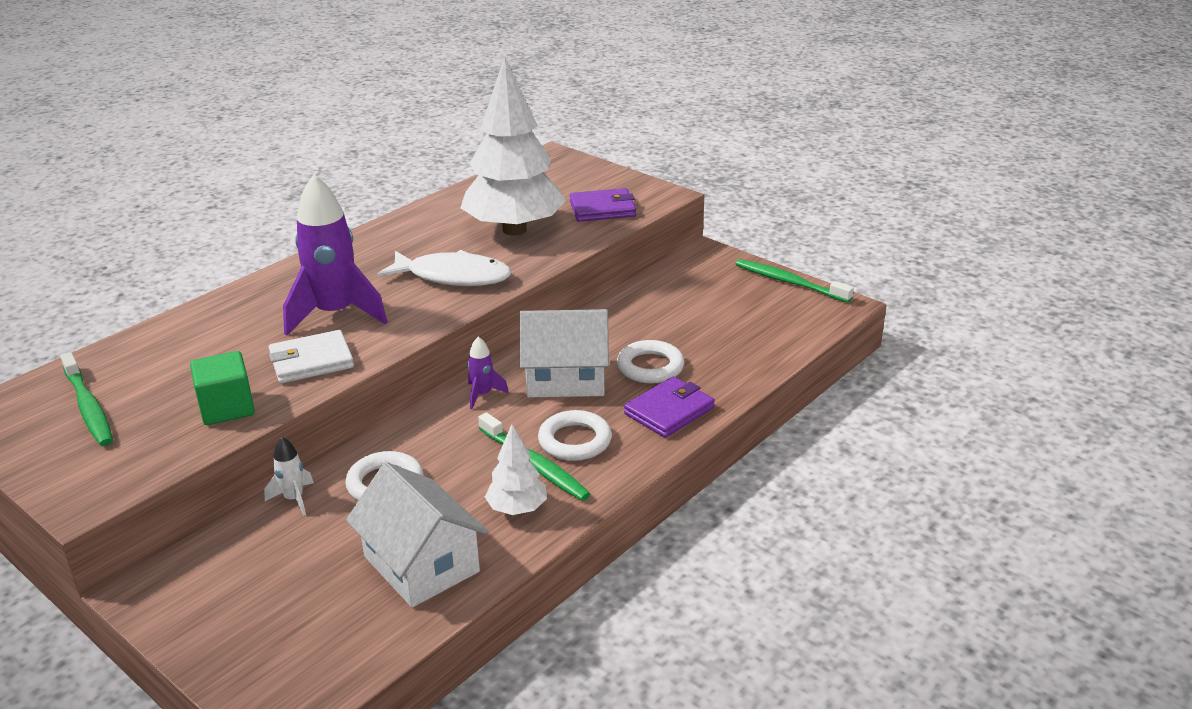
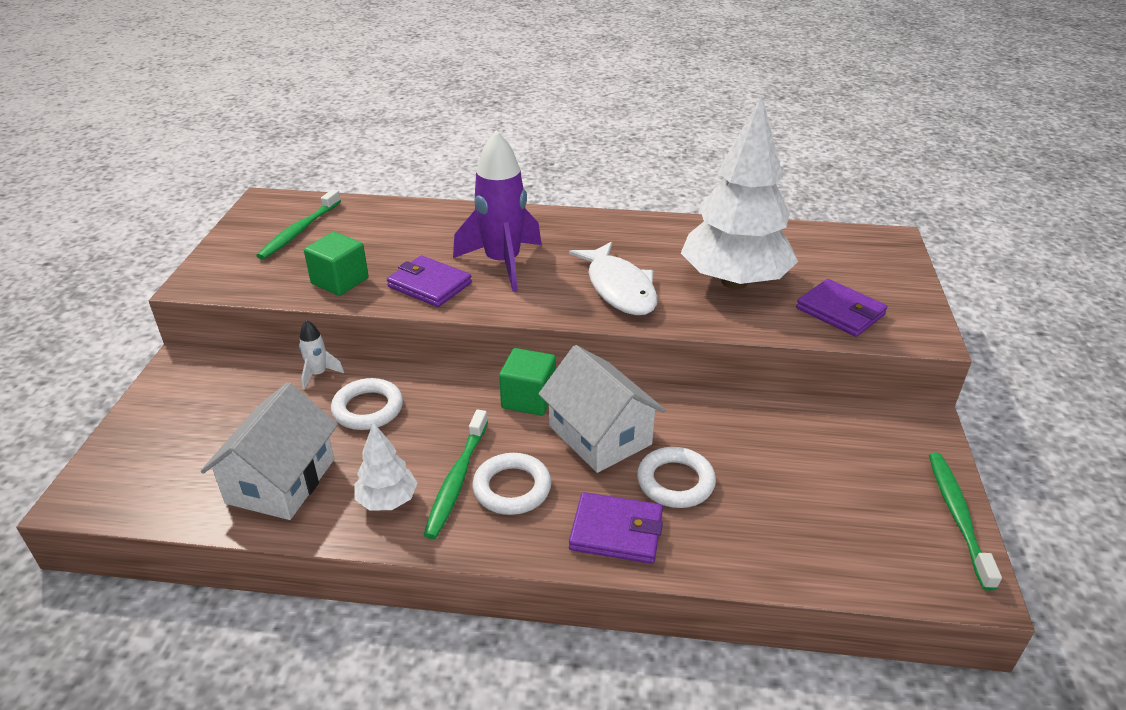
camera: 55 degrees right, 5 degrees up
(311, 361) = (429, 285): white wallet -> purple wallet
(482, 395) = (528, 399): purple rocket -> green cube

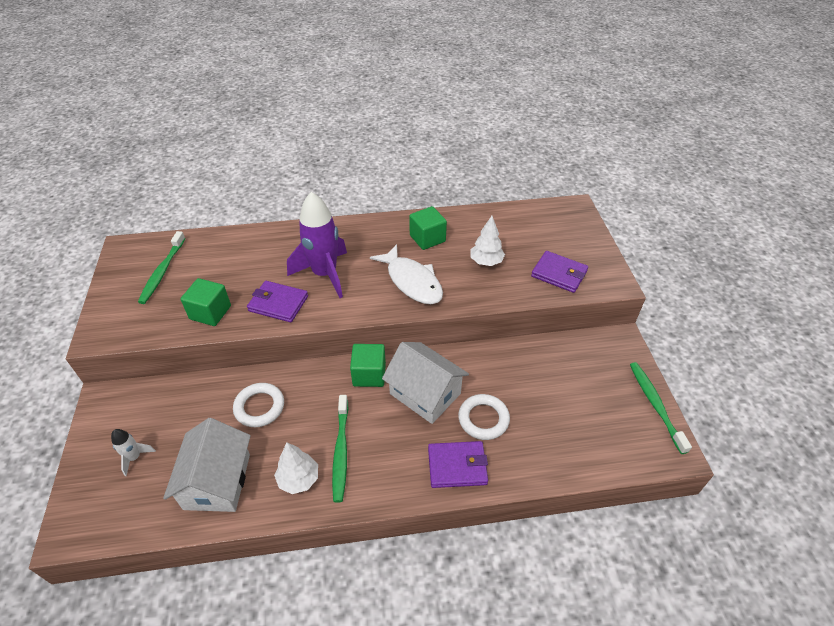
camera: 15 degrees left, 10 degrees up
(318, 374) = (213, 385): white rocket -> white rocket (134, 457)
(512, 488) = (380, 449): white ring -> none
(658, 245) = (427, 238): none -> green cube
(734, 282) = (486, 262): white tree -> white tree, size x0.45

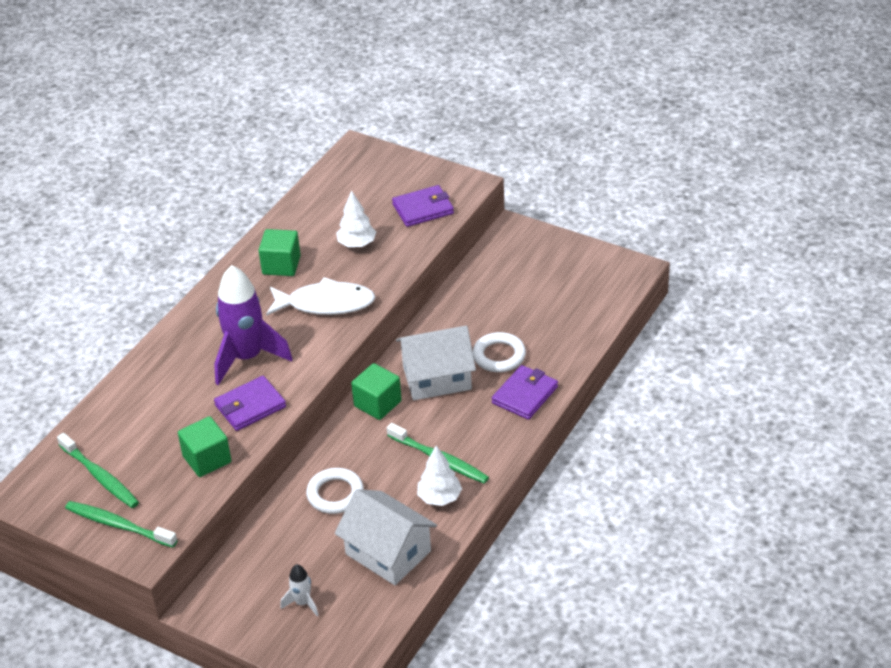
camera: 50 degrees left, 5 degrees down
(655, 405) = (588, 251): green toothbrush -> green toothbrush (118, 525)

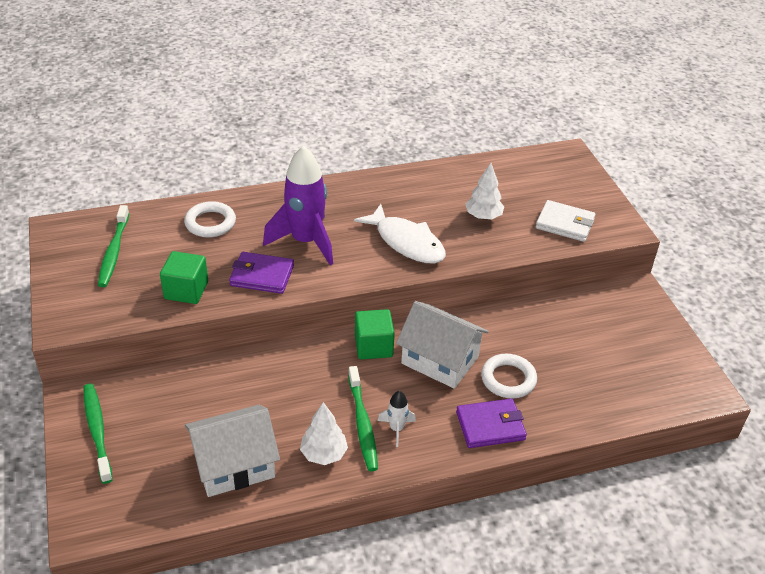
camera: 40 degrees right, 0 degrees up
(118, 525) = (77, 291): green toothbrush -> green toothbrush (97, 431)
(281, 265) = (412, 196): green cube -> none
(302, 603) = (132, 451): white rocket -> white rocket (396, 429)
(335, 494) = (259, 389): white ring -> white ring (210, 223)
(388, 552) = (234, 465): white house -> white house turned 75 degrees clockwise
(423, 209) = (565, 224): purple wallet -> white wallet

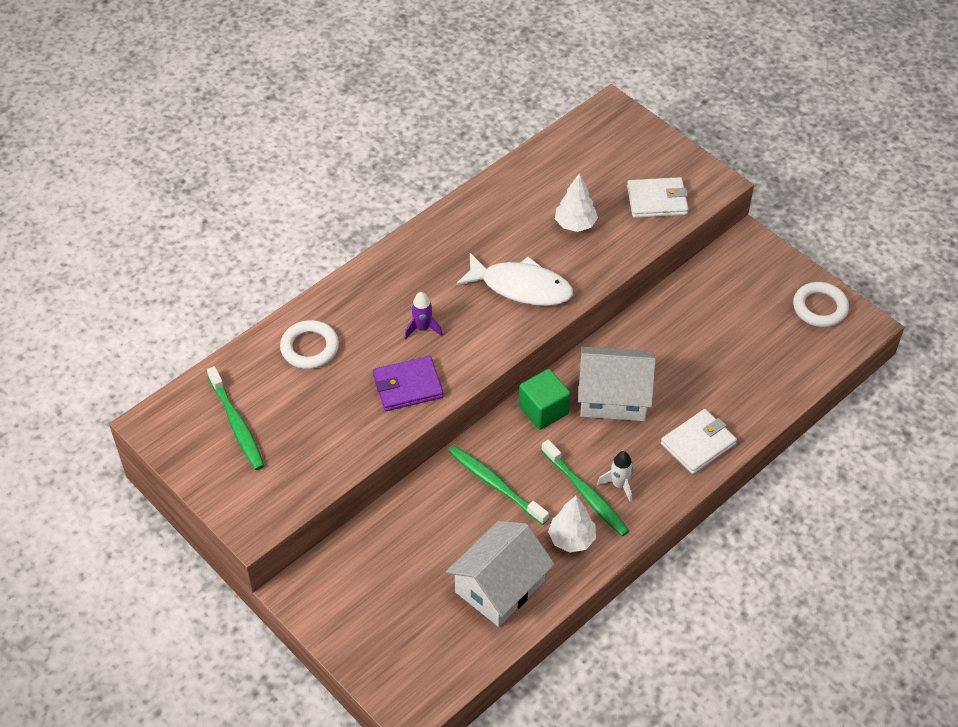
camera: 25 degrees left, 10 degrees up
(97, 431) = (348, 614): green toothbrush -> green toothbrush (495, 484)
(186, 290) = (346, 435): green cube -> none
(306, 241) = (422, 328): purple rocket -> purple rocket, size x0.45
(490, 426) = (698, 444): purple wallet -> white wallet
(508, 379) = (686, 389): white ring -> white ring (820, 308)

